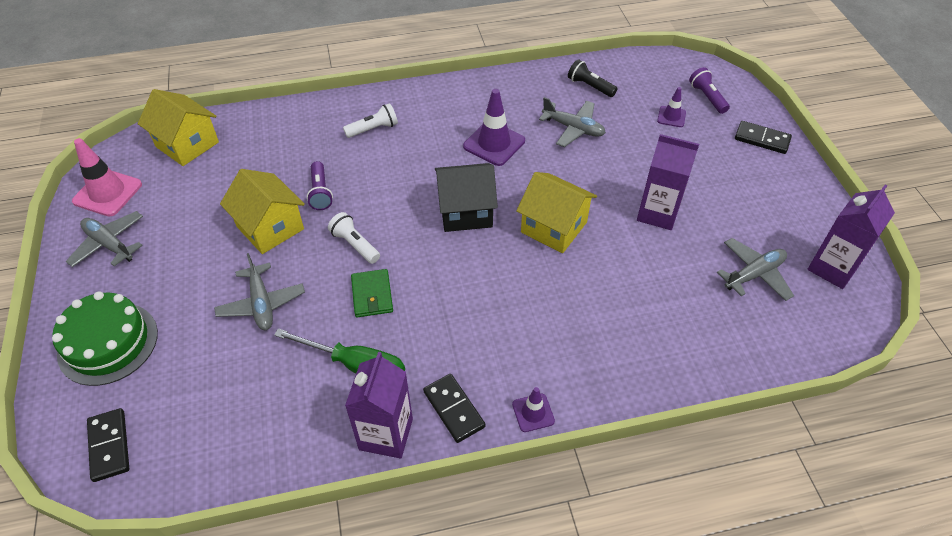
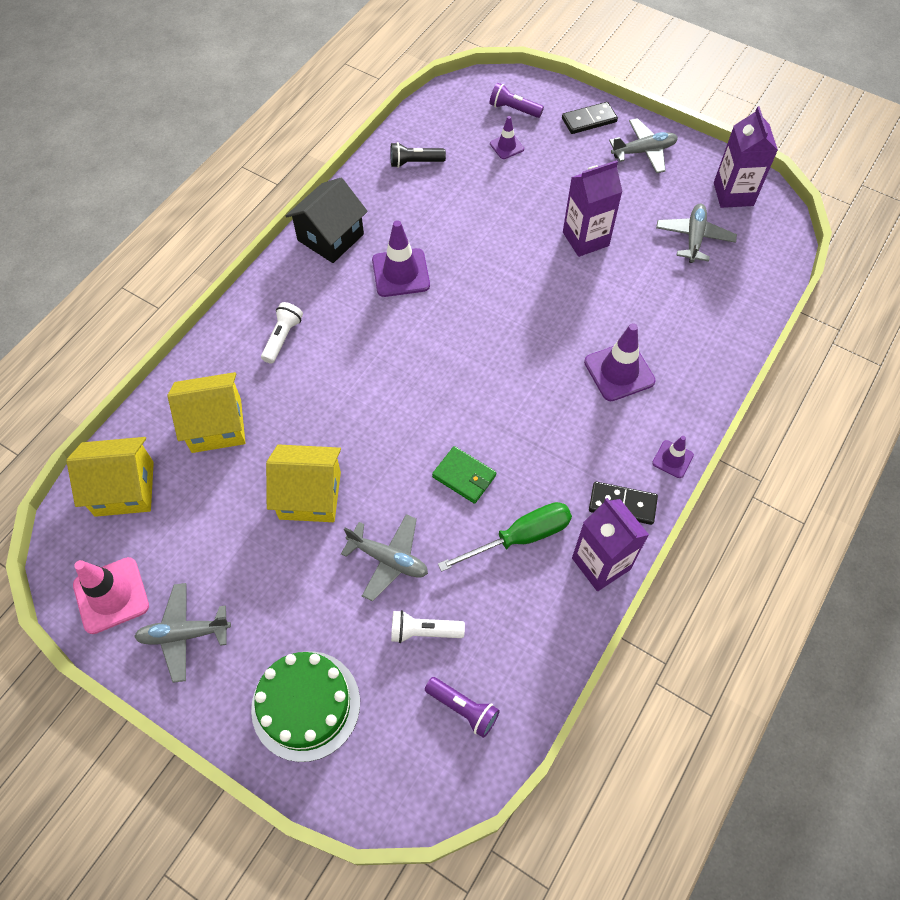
camera: 45 degrees left, 10 degrees up
(109, 446) = (420, 768): black domino -> none
(320, 192) = (312, 430): purple flashlight -> purple flashlight (463, 708)
(355, 245) = (399, 449): white flashlight -> white flashlight (424, 631)
(465, 211) = (450, 349): black house -> black house (330, 237)
(554, 227) = (528, 309): yellow house -> yellow house (216, 425)
(569, 319) = (619, 371): none -> purple traffic cone
(573, 128) = (446, 212): grey plane -> grey plane (644, 151)

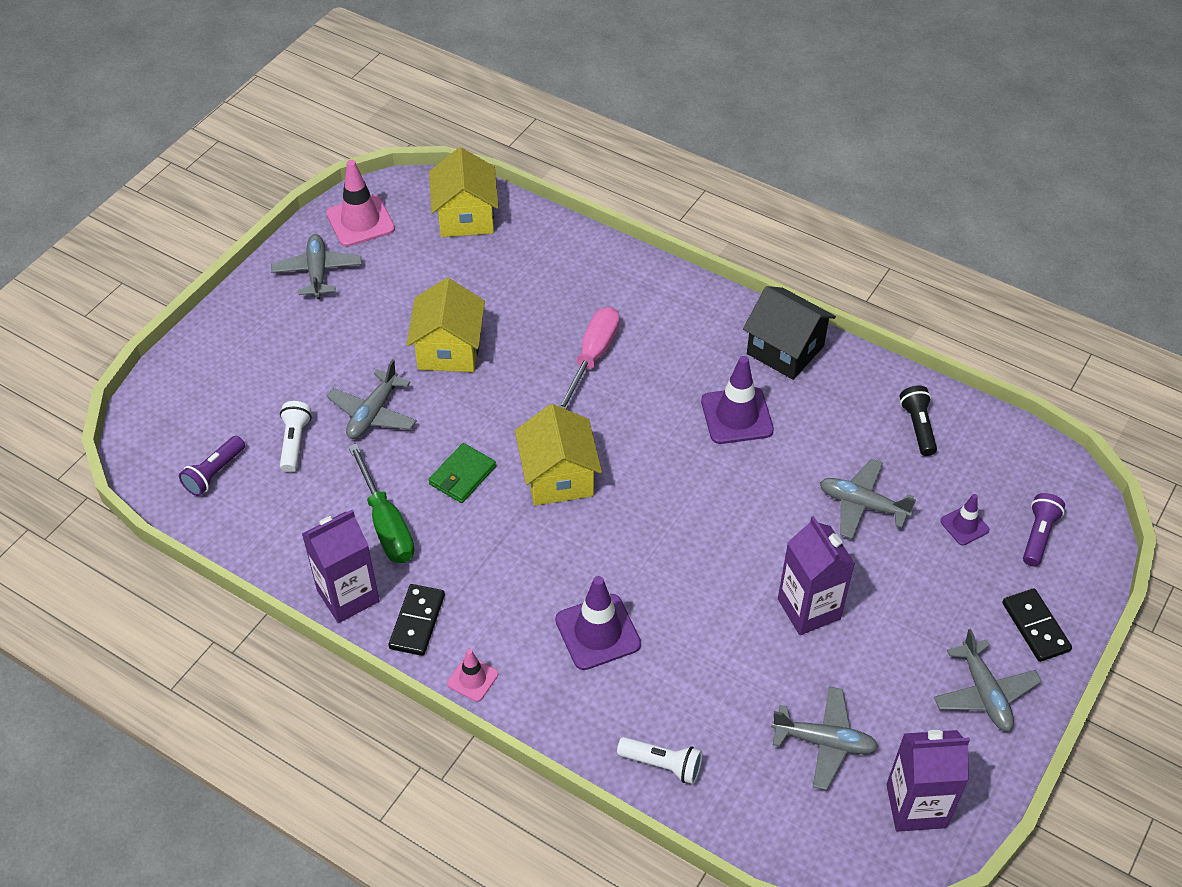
camera: 90 degrees right, 10 degrees down
(216, 425) = (532, 274): yellow house -> yellow house (558, 477)
(282, 337) = (640, 317): white flashlight -> white flashlight (662, 764)
(306, 705) = (239, 358): green cake -> none
(329, 375) = (592, 357): none -> pink screwdriver
(489, 201) = (862, 505): none -> grey plane
(672, 459) = (472, 679): purple traffic cone -> pink traffic cone

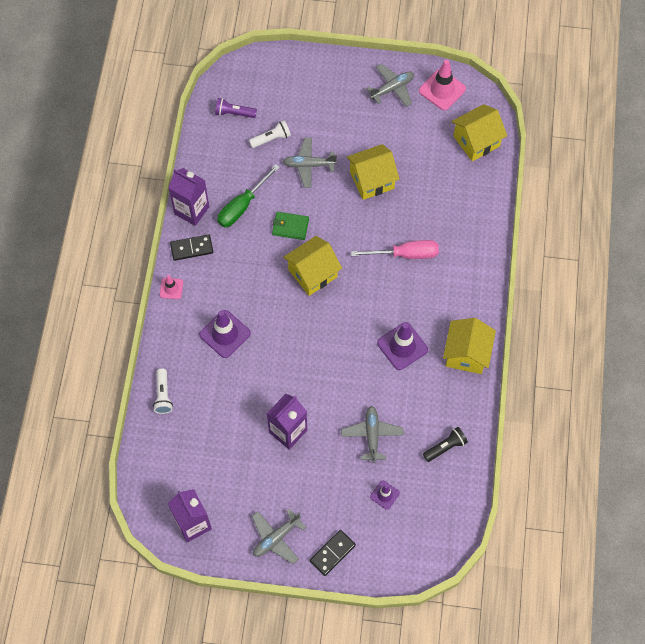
camera: 65 degrees right, 15 degrees up
(785, 350) = (466, 354): black house -> yellow house
(824, 742) = (210, 467): grey plane -> none
(1038, 535) = (397, 537): purple flashlight -> none

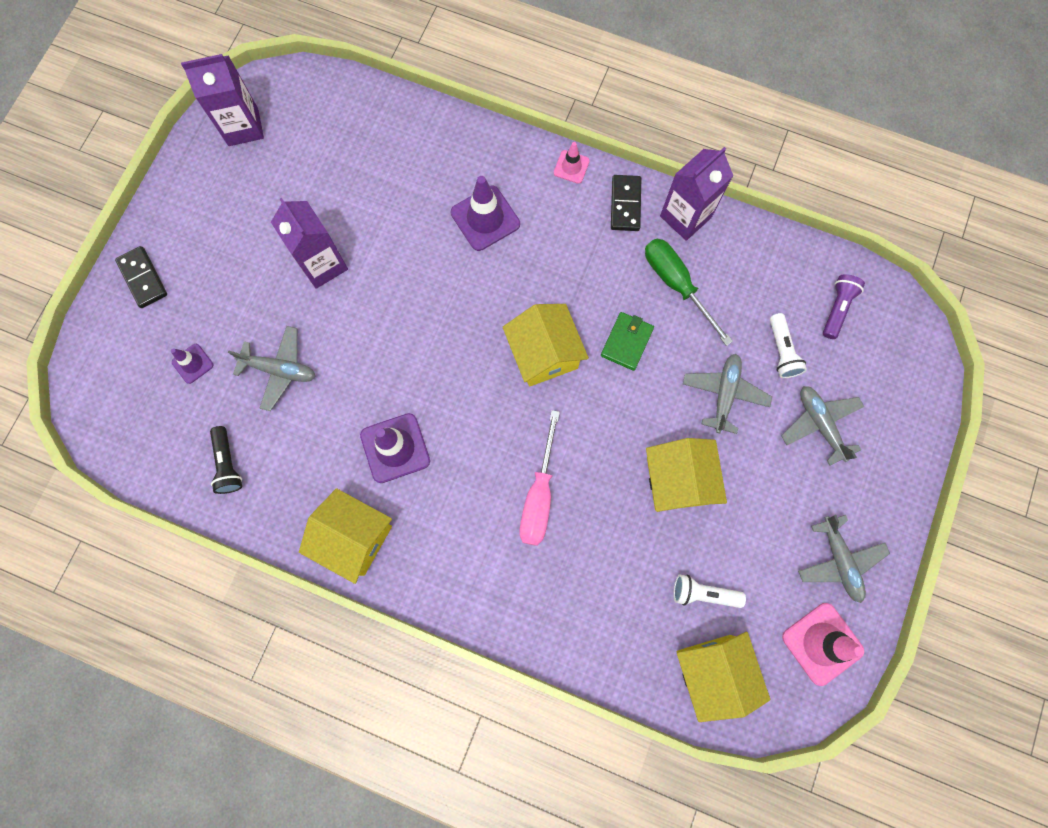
camera: 105 degrees right, 10 degrees up
(163, 395) = (422, 127): white flashlight -> white flashlight (703, 593)
(276, 538) = (188, 217): grey plane -> grey plane (820, 424)

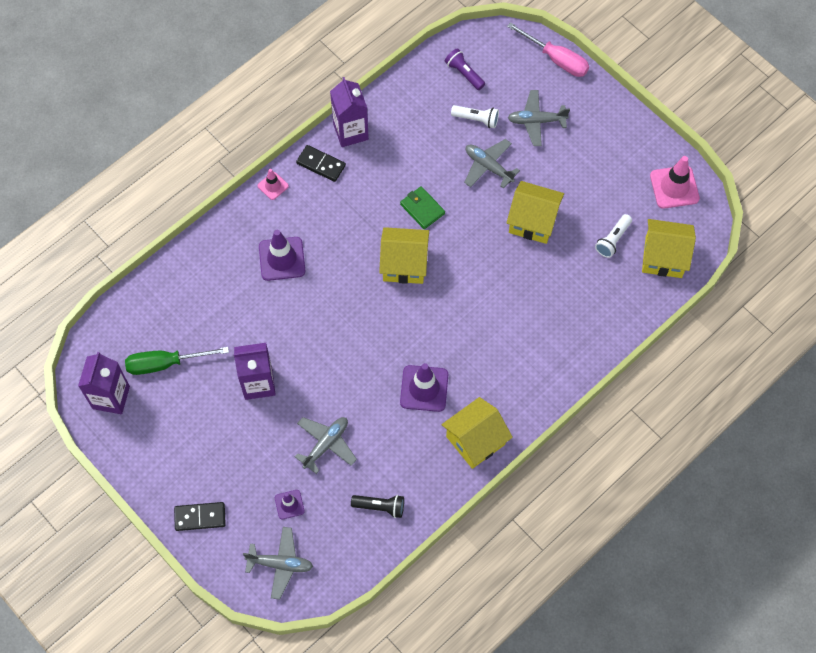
camera: 65 degrees left, 10 degrees down
(539, 495) = (502, 310): pink screwdriver -> pink screwdriver (556, 59)
(676, 285) = (397, 160): green screwdriver -> green screwdriver (165, 363)
(839, 560) = (628, 153): grey plane -> grey plane (280, 564)

